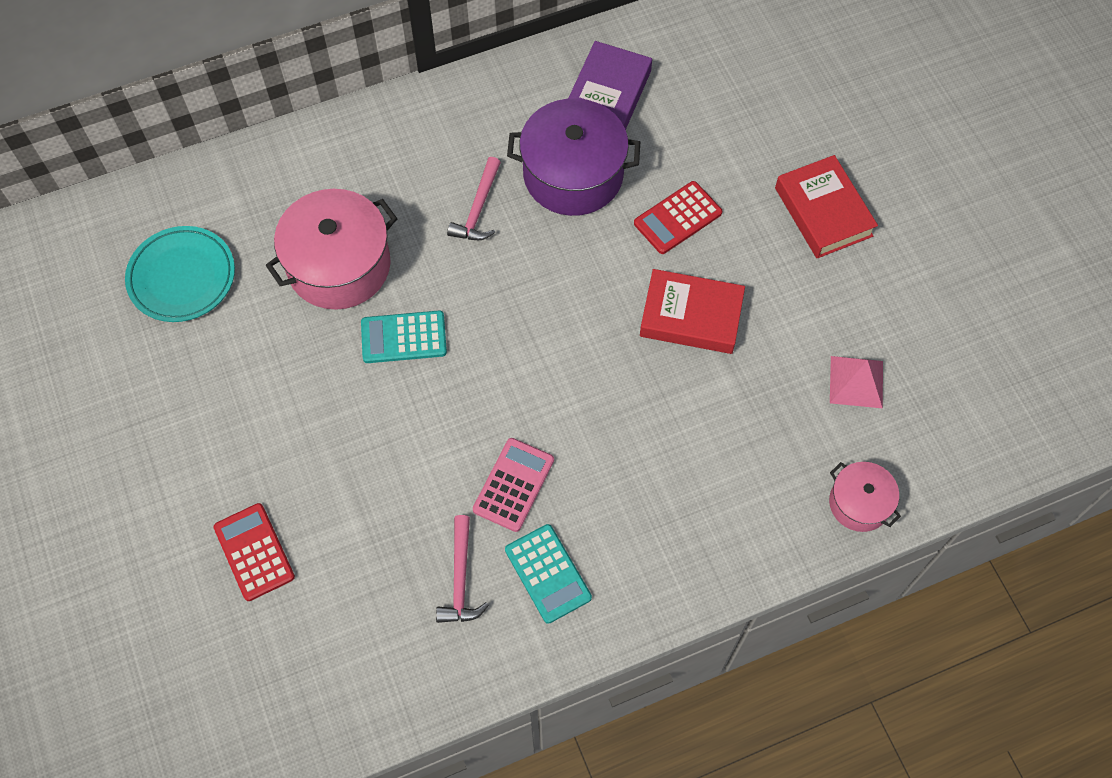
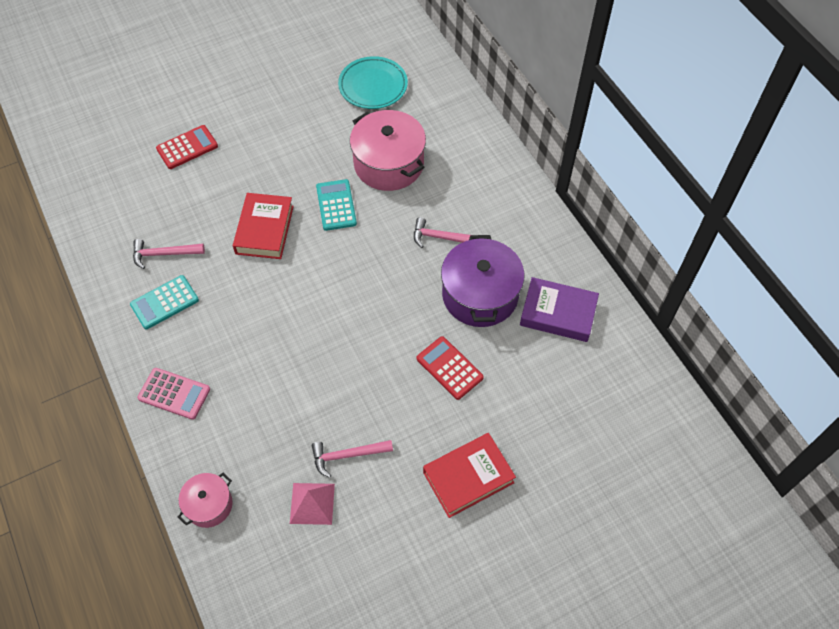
camera: 85 degrees right, 5 degrees down
(513, 485) = (228, 277): pink calculator -> pink calculator (174, 394)
(691, 316) = (363, 381): red book -> red book (264, 230)
(793, 340) = (347, 455): none -> pink hammer

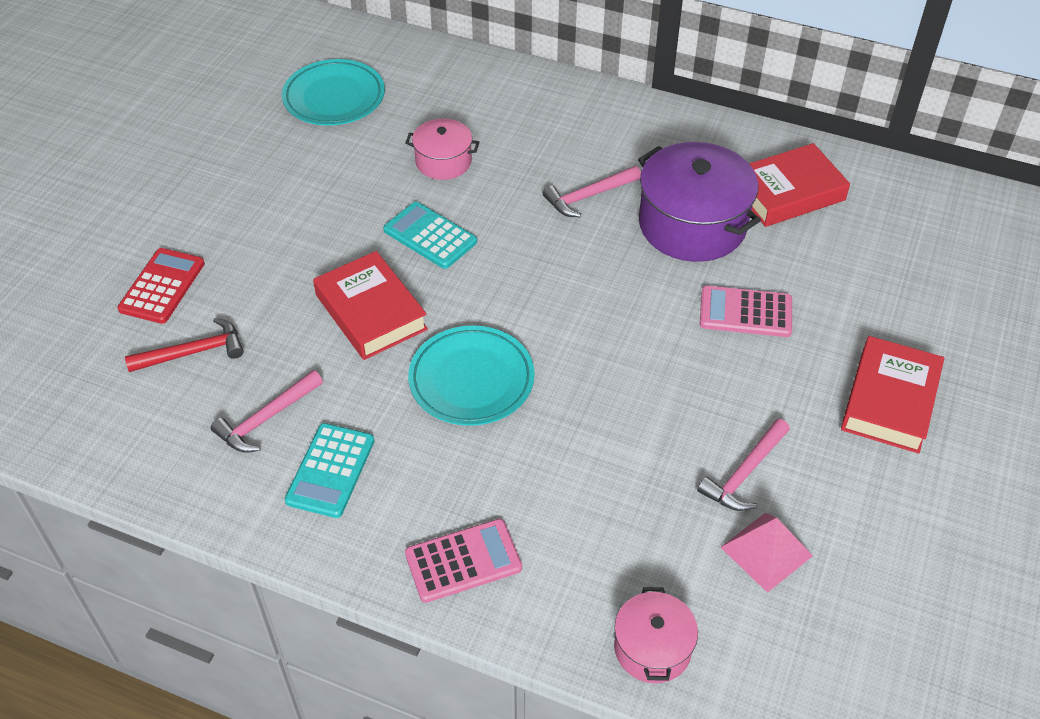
camera: 40 degrees left, 10 degrees down
(167, 194) = (193, 352): none -> red hammer
(272, 302) = (471, 380): none -> turquoise plate
(388, 164) = (443, 161): pink pot -> pink pot, size x0.55
(449, 368) = (745, 312): red calculator -> pink calculator
(558, 313) = (788, 192): purple book -> red book

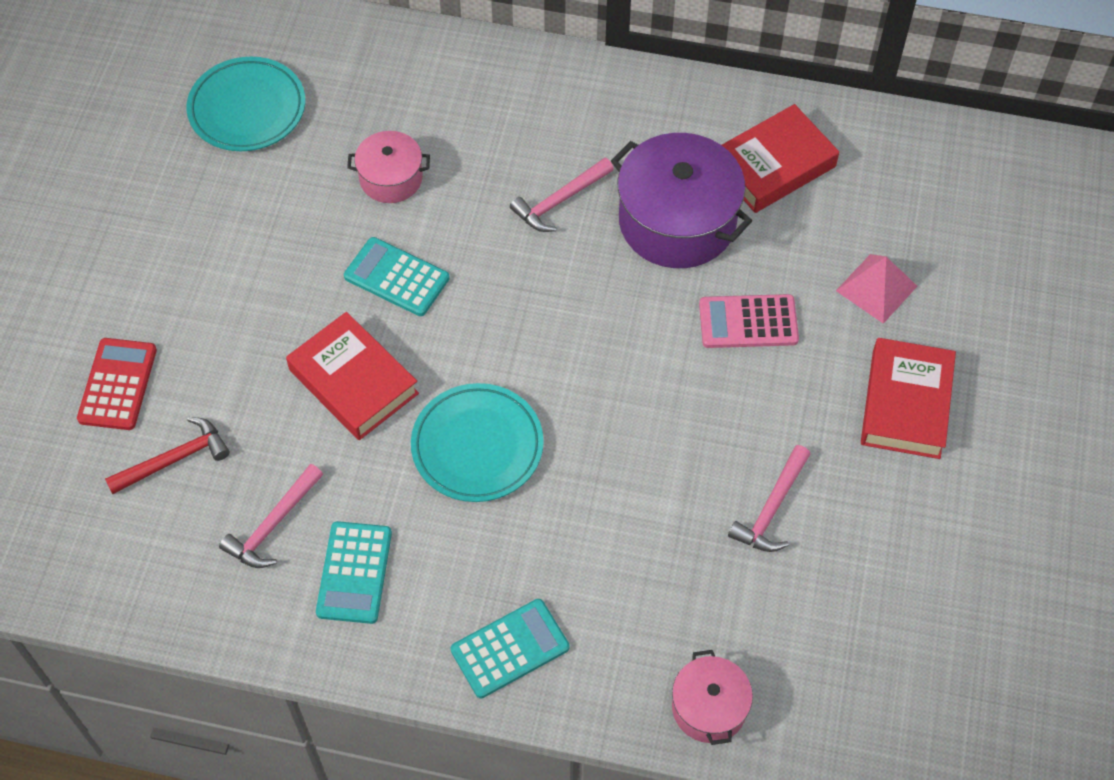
camera: 10 degrees left, 10 degrees up
(463, 561) = (510, 648): pink calculator -> turquoise calculator
(766, 551) = (803, 589): pink pyramid -> pink pyramid (876, 288)

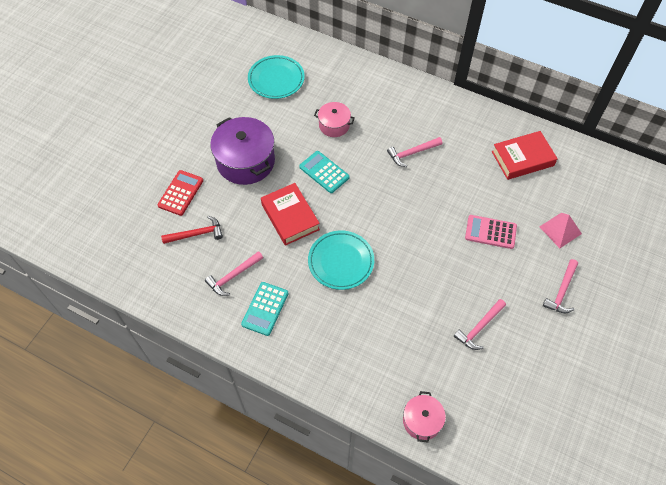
camera: 15 degrees right, 0 degrees up
(510, 648) = (330, 365): turquoise calculator -> none
(677, 221) = (467, 175): purple pot -> purple pot (246, 161)
(906, 404) = (561, 291): red book -> pink hammer

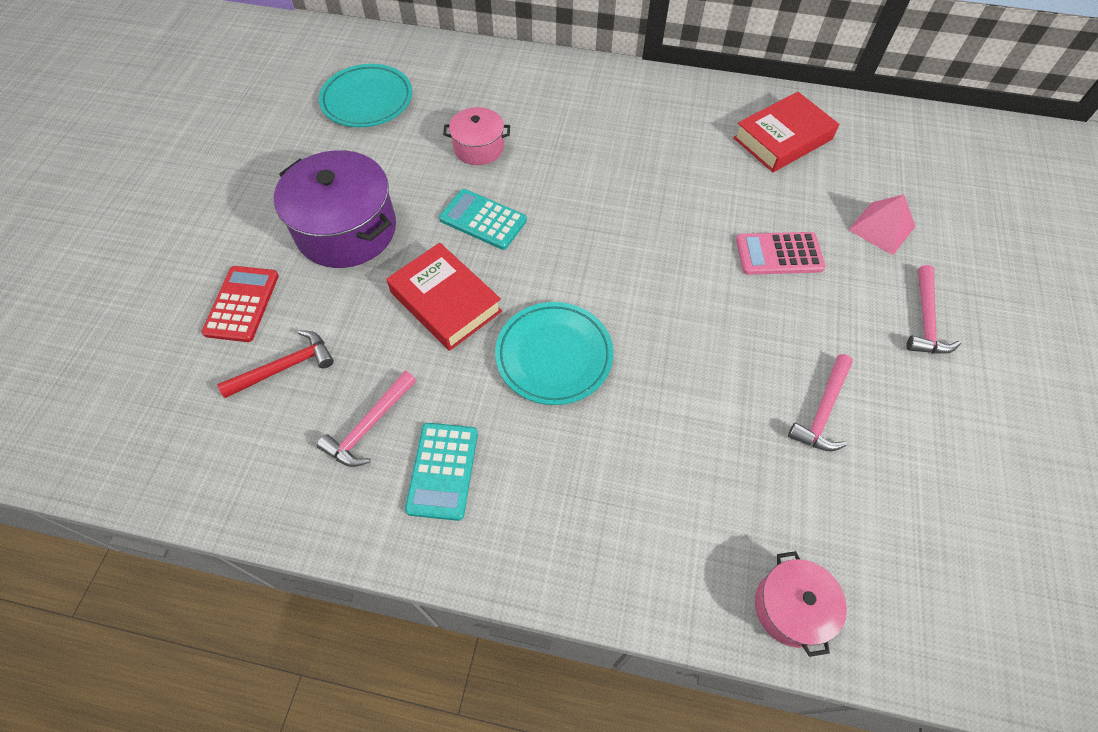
camera: 15 degrees left, 0 degrees up
(412, 153) = (614, 164): pink hammer -> none

